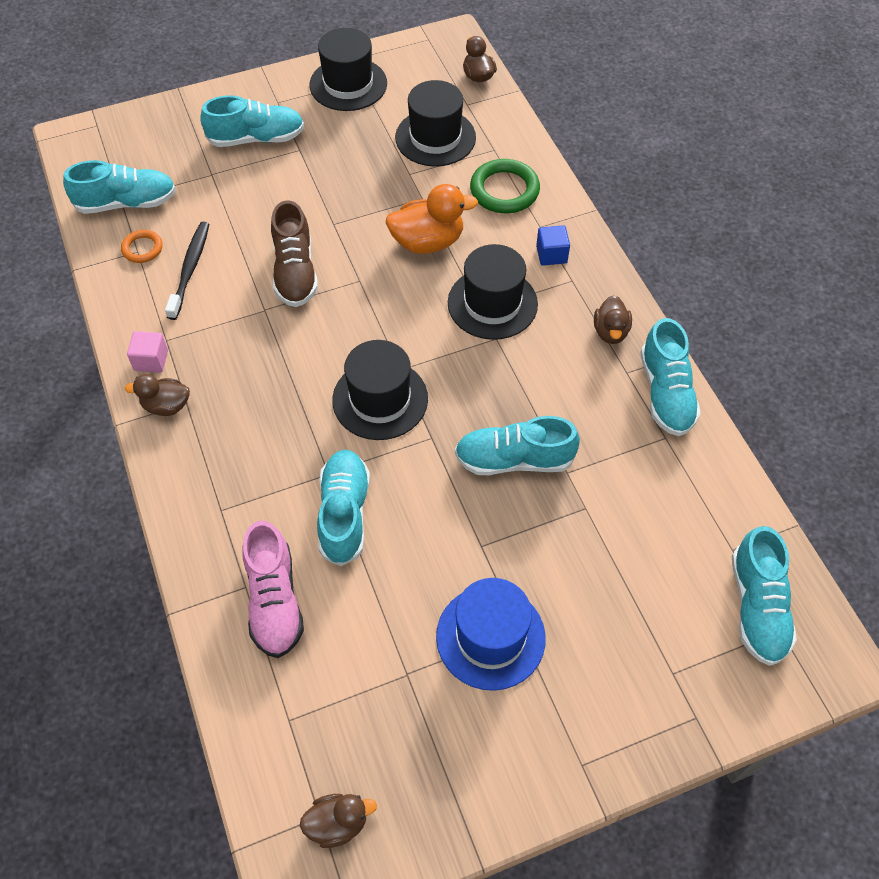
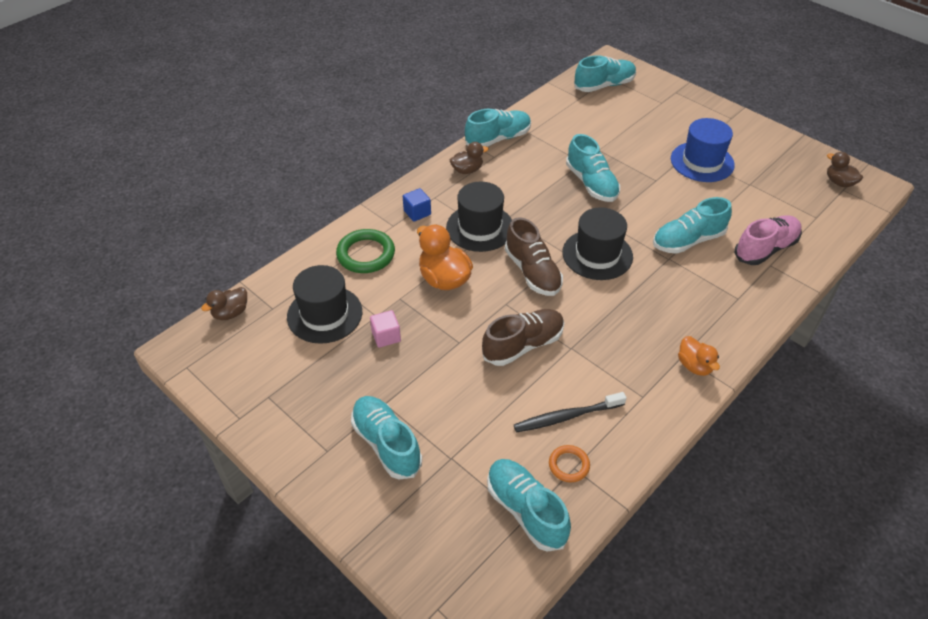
camera: 115 degrees left, 10 degrees down
(151, 360) = (667, 396): pink cube -> pink cube (386, 336)
(166, 406) = (694, 366): brown duck -> orange duck
(348, 84) = (278, 403): black hat -> none
(391, 323) = (532, 272): none -> brown shoe

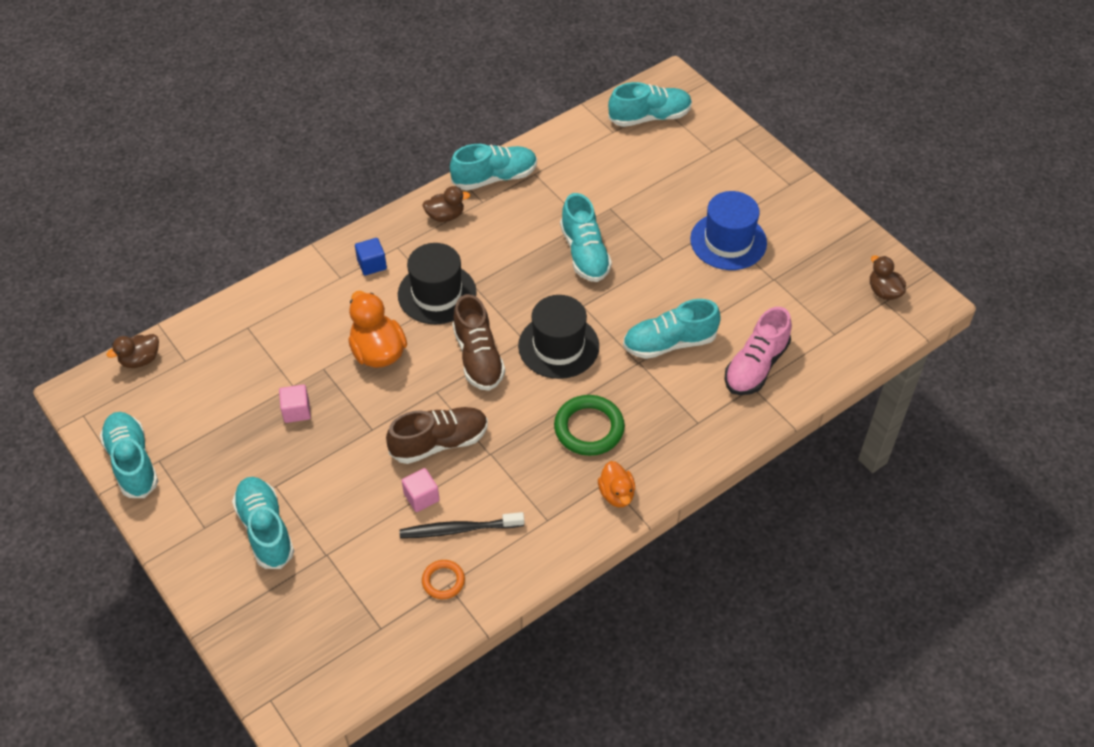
camera: 10 degrees right, 5 degrees up
(324, 314) = (238, 376): black hat -> none
(366, 254) = (300, 309): green ring -> green ring (589, 428)
(523, 393) = (421, 497): none -> pink cube
(526, 510) = (384, 620): turquoise shoe -> turquoise shoe (132, 462)
(765, 249) = (755, 366): pink shoe -> pink shoe turned 150 degrees clockwise

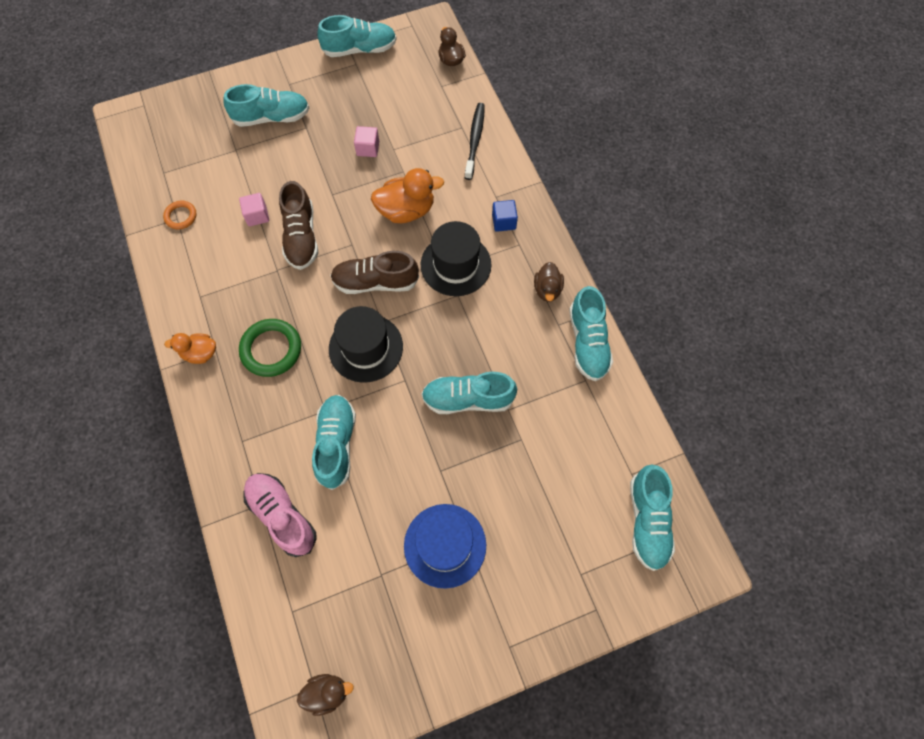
camera: 105 degrees right, 15 degrees up
(459, 529) = (218, 235): black toothbrush -> black toothbrush (475, 140)

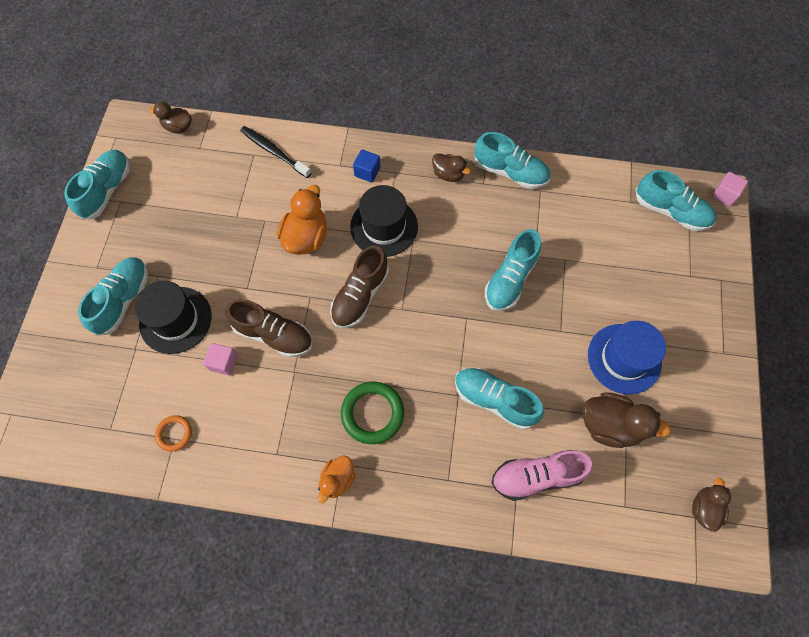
camera: 60 degrees left, 0 degrees up
(366, 348) = (418, 334): black hat -> black hat (175, 320)
(366, 562) = (610, 425): none -> brown duck
(368, 148) = (220, 236): pink cube -> pink cube (724, 194)

